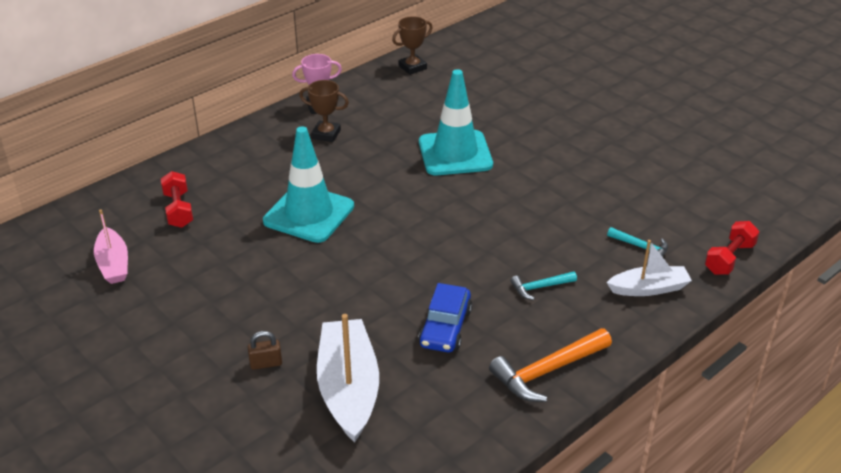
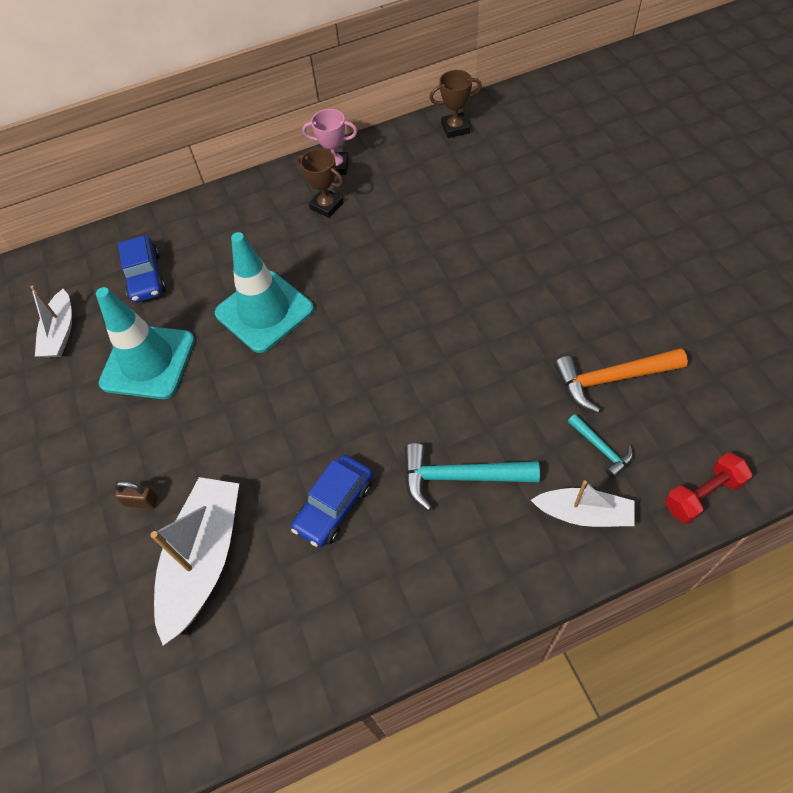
camera: 25 degrees right, 20 degrees up
(113, 264) = (60, 332): pink boat -> white boat
(178, 210) = (145, 277): red dumbbell -> blue car
(455, 153) = (449, 261): turquoise traffic cone -> turquoise traffic cone (148, 362)
(540, 287) = (459, 477): turquoise hammer -> turquoise hammer, size x1.80
(547, 371) = (416, 601): orange hammer -> orange hammer (611, 379)

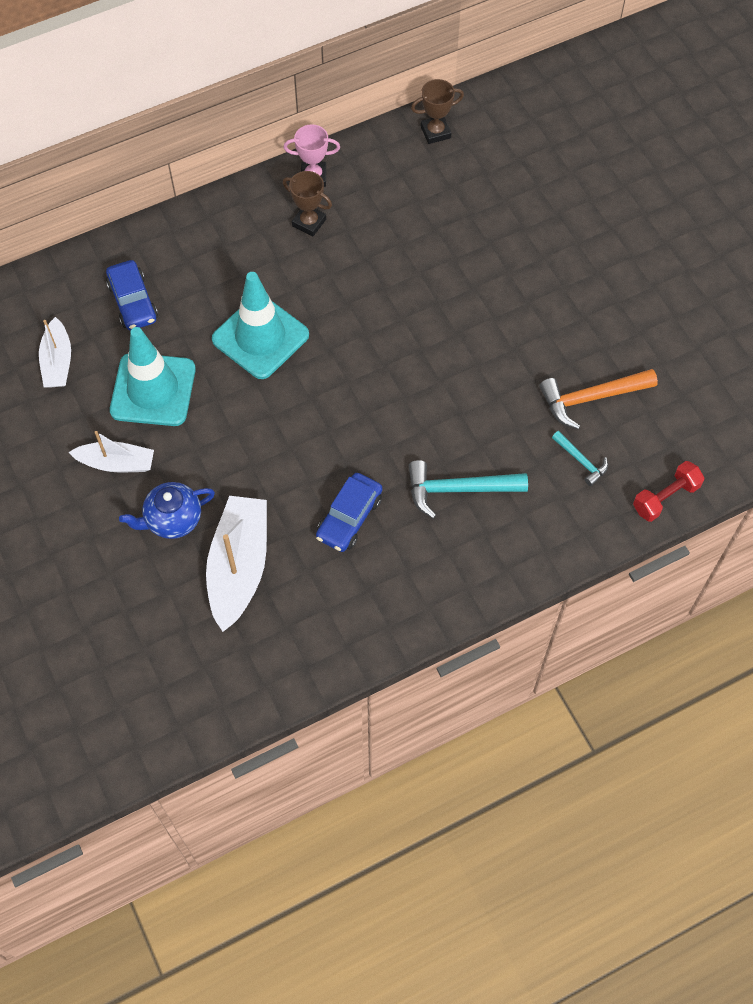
camera: 10 degrees left, 5 degrees up
(141, 501) = (172, 519): brown padlock -> blue teapot
(583, 513) = (565, 517): white boat -> white boat (116, 463)

